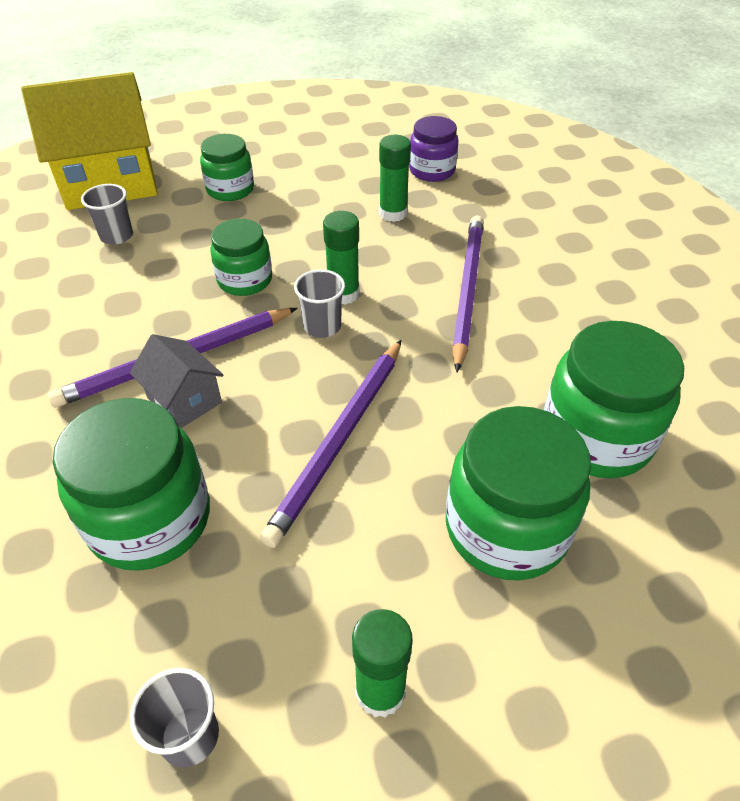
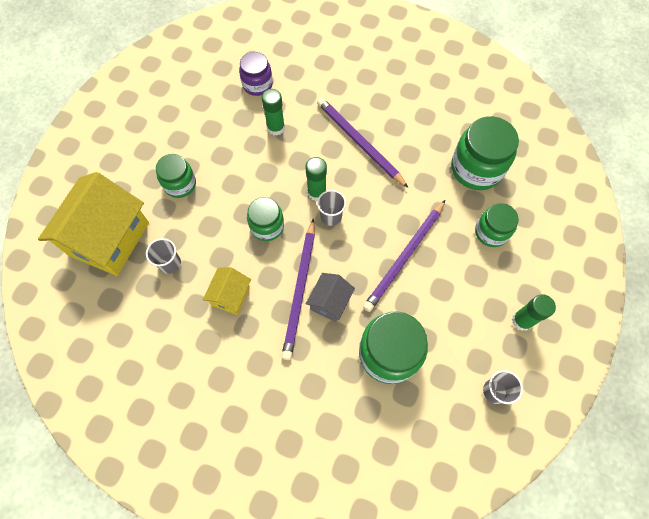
camera: 50 degrees left, 20 degrees up
(113, 304) = (230, 296): none -> yellow house
(184, 400) = (330, 302): grey house -> grey house turned 60 degrees counterclockwise
(339, 440) = (404, 257): purple pencil -> purple pencil turned 60 degrees clockwise
(506, 528) = (491, 232): green jar -> green jar, size x0.61

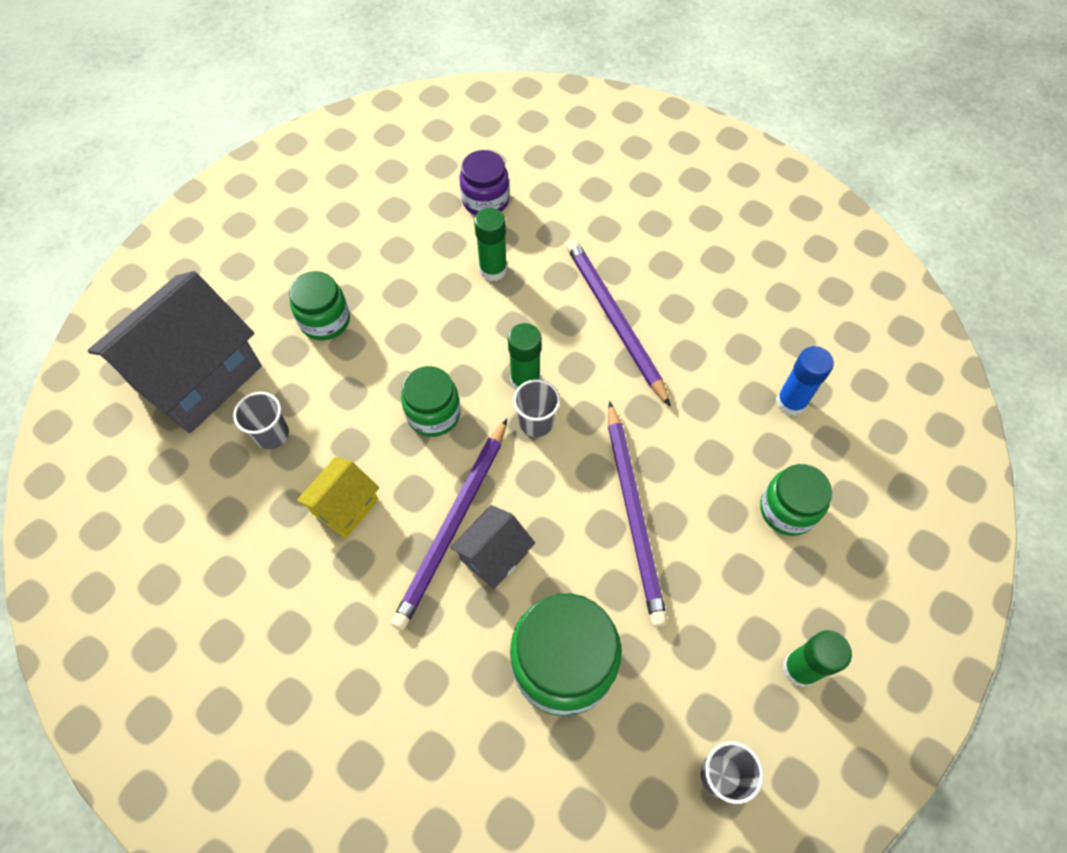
camera: 15 degrees right, 5 degrees down
(109, 239) = (197, 376): yellow house -> grey house
(404, 257) = (634, 514): purple pencil -> purple pencil turned 60 degrees counterclockwise
(476, 168) = (791, 402): green jar -> blue glue stick

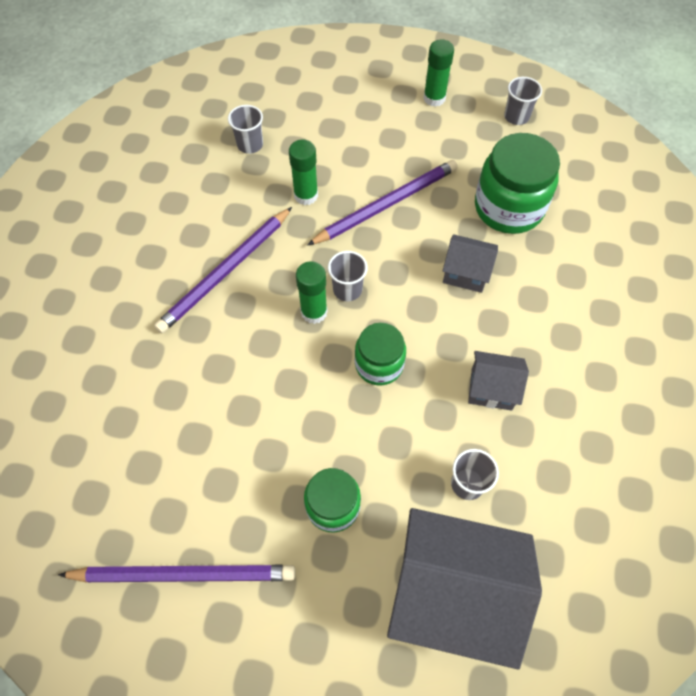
camera: 115 degrees left, 0 degrees up
(345, 506) = (491, 389): yellow house -> grey house
(453, 525) = (460, 308): purple pencil -> purple pencil (184, 574)
(485, 200) = (126, 429): purple jar -> none
(493, 270) = (210, 385): green glue stick -> green glue stick (306, 195)
(787, 510) = (335, 127): green jar -> none
(791, 402) = (250, 144): blue glue stick -> grey cup

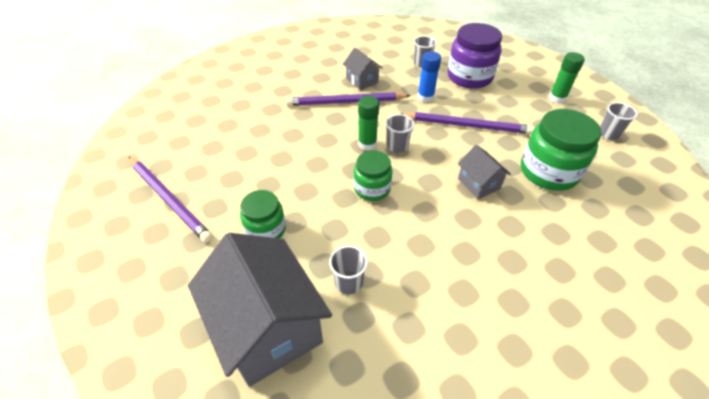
camera: 45 degrees right, 15 degrees down
(306, 195) = (425, 97): green glue stick -> blue glue stick
(322, 129) = (469, 77): none -> purple jar
(491, 389) = (424, 249): grey house -> grey house (362, 81)

